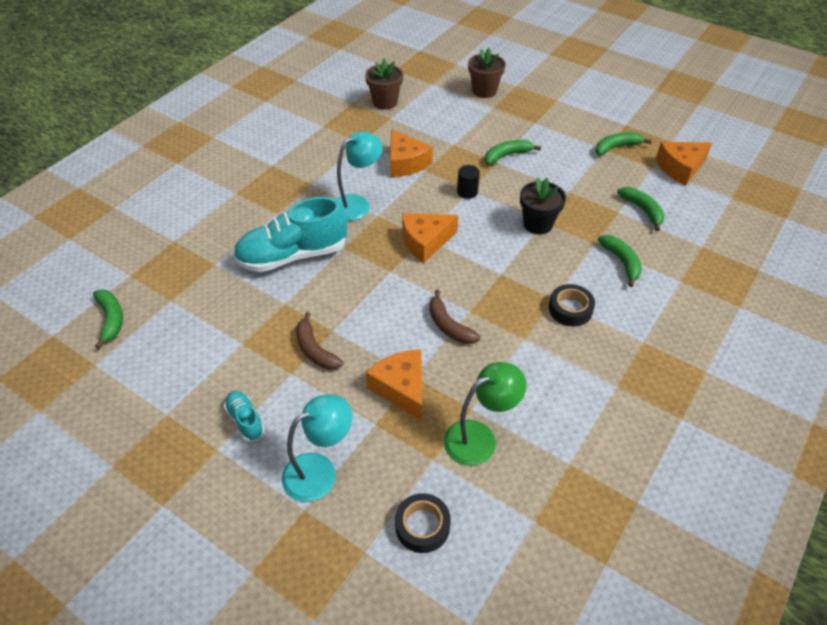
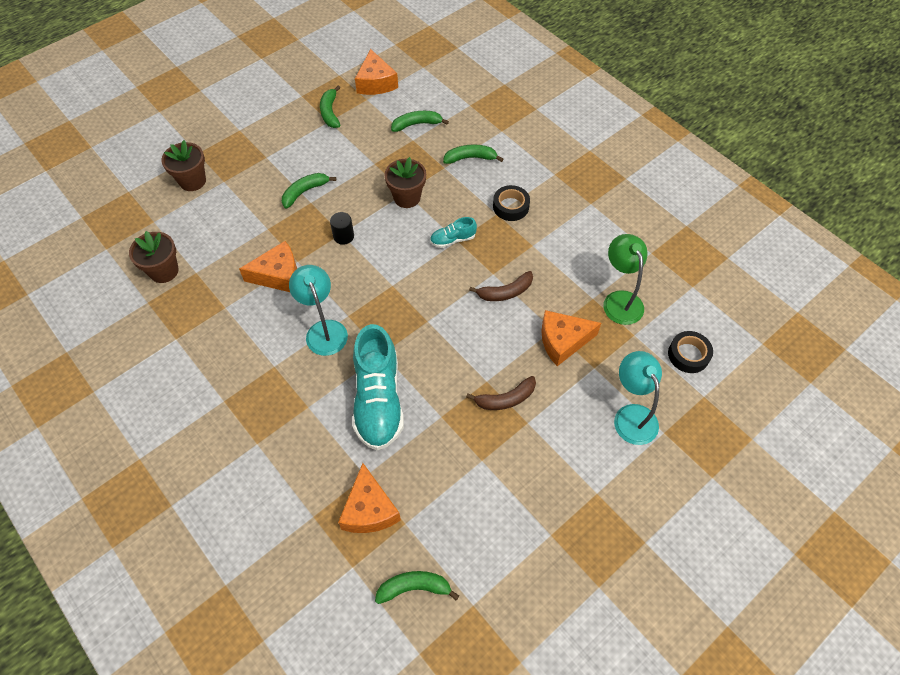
camera: 75 degrees left, 10 degrees up
(245, 420) = (571, 466): turquoise shoe -> turquoise shoe (453, 239)
(425, 242) = (399, 285): orange cheese -> orange cheese (369, 509)
(507, 155) = (305, 192): green banana -> green banana turned 60 degrees clockwise
(537, 224) = (407, 197): black flower pot -> brown flower pot

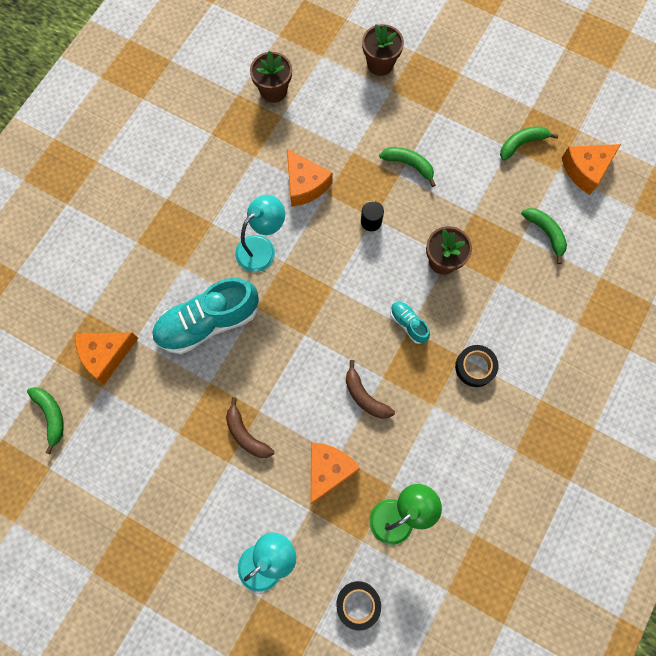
camera: 70 degrees right, 15 degrees up
(470, 158) = (523, 304): green banana -> none
(563, 341) = (328, 470): orange cheese -> orange cheese turned 60 degrees clockwise

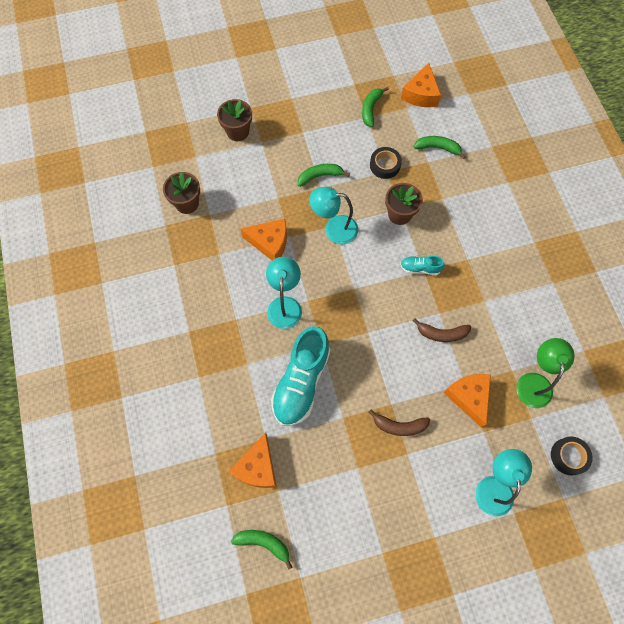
camera: 45 degrees left, 5 degrees down
(371, 221) = (334, 229): black cylinder -> turquoise lamp
(475, 367) = (482, 257): black tape -> black tape (385, 165)

